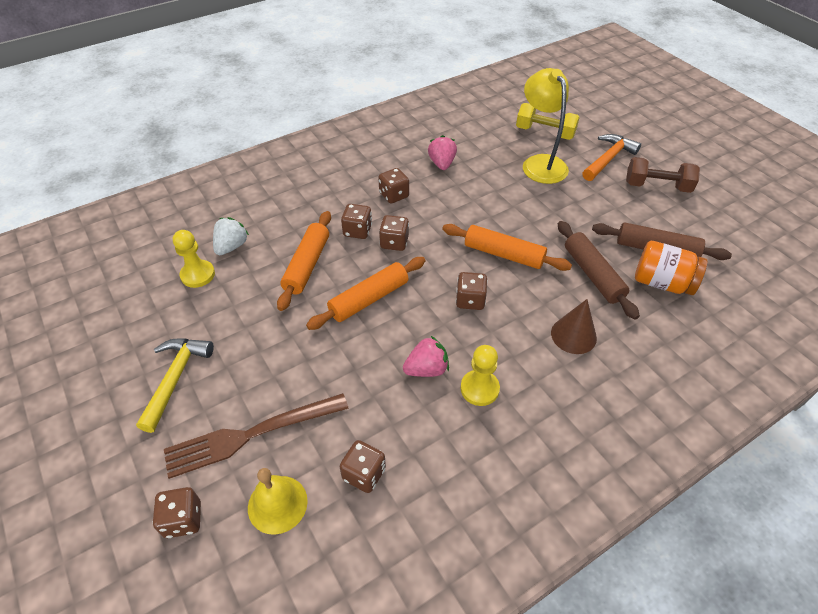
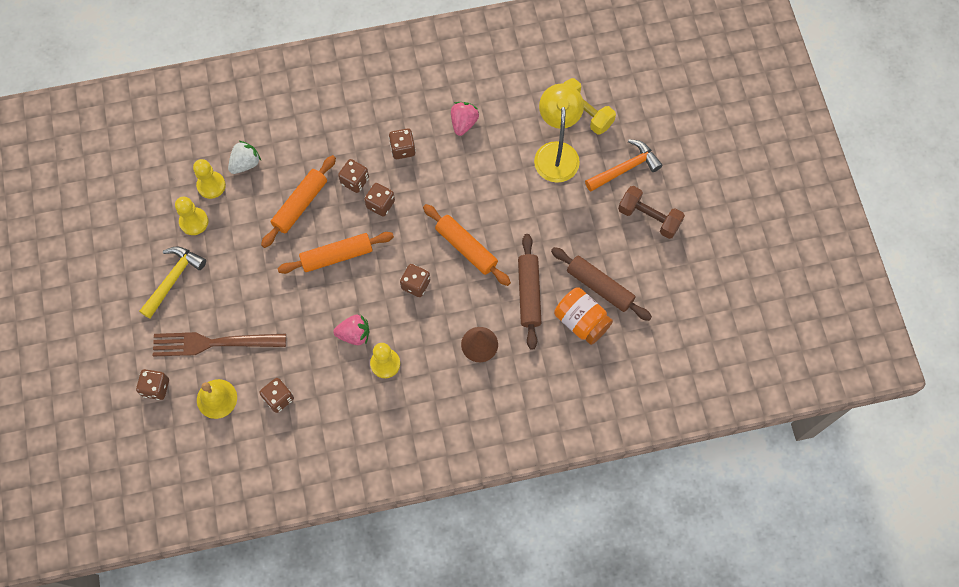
camera: 20 degrees right, 20 degrees up
(186, 313) = (194, 222): none -> yellow pawn

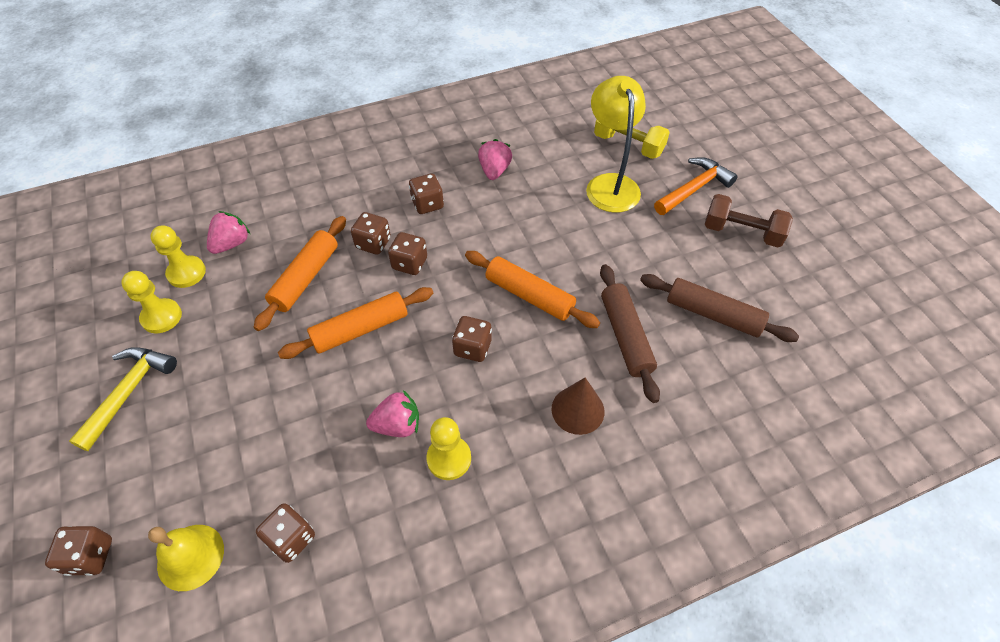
camera: 10 degrees left, 15 degrees down
(213, 343) = (185, 472): brown fork -> none
(245, 163) = (232, 244): white strawberry -> pink strawberry
(581, 321) = (705, 359): orange jar -> none

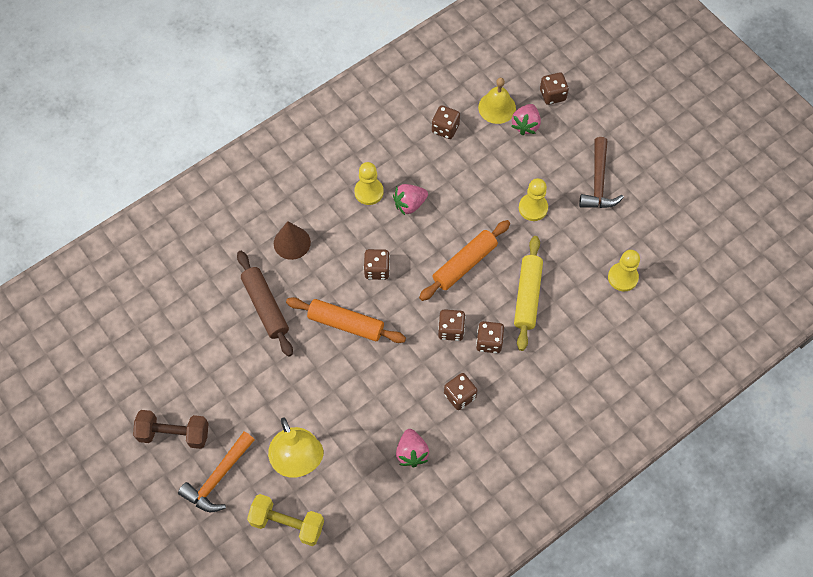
camera: 165 degrees right, 10 degrees up
(129, 392) = (598, 182): yellow hammer -> brown hammer
(161, 317) = (615, 238): yellow pawn -> yellow pawn (533, 208)
(232, 244) = (605, 312): pink strawberry -> pink strawberry (525, 125)
(305, 278) = (527, 296): orange rolling pin -> yellow rolling pin
(713, 314) = (199, 342): brown rolling pin -> none

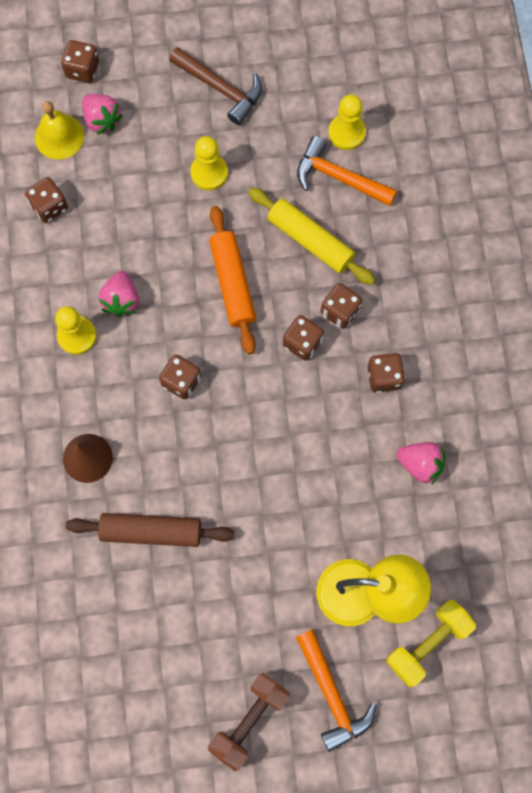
camera: 60 degrees left, 10 degrees up
(346, 324) = (227, 452): orange rolling pin -> none
(586, 290) = (339, 177): none -> orange hammer

